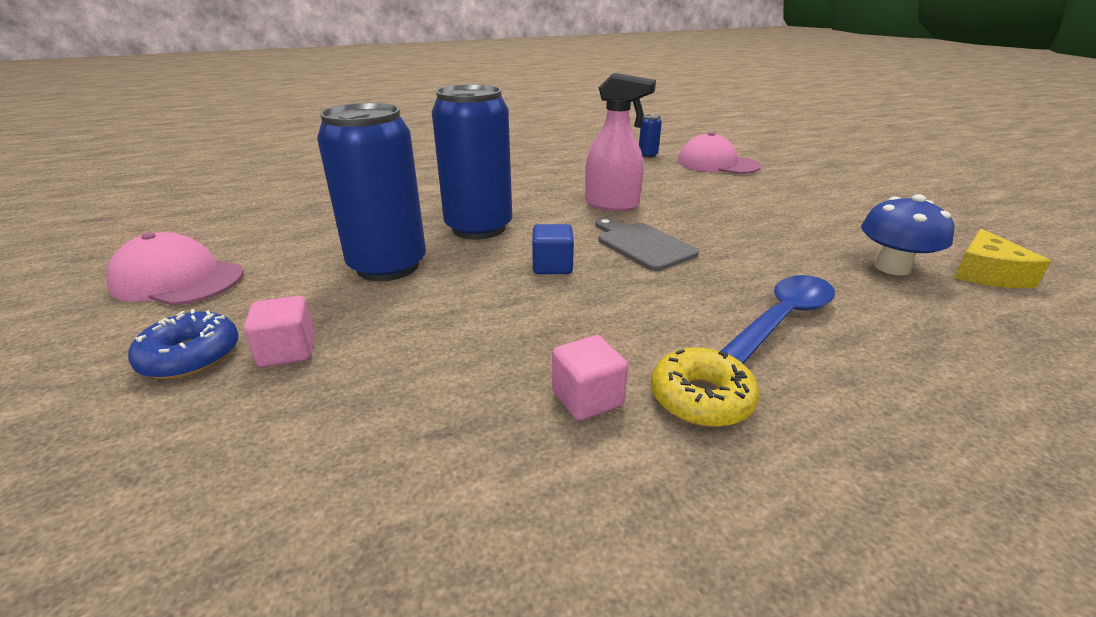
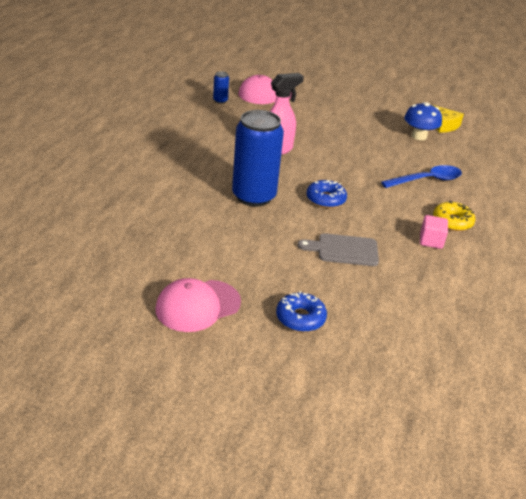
camera: 55 degrees left, 5 degrees up
(288, 351) = (325, 292): pink cube -> none
(388, 266) = (267, 239): blue can -> none
(552, 266) = (325, 199): blue cube -> blue donut
(642, 245) = (333, 169): grey cutting board -> grey cutting board (344, 250)
(780, 320) = (426, 180): blue spoon -> blue spoon turned 75 degrees clockwise

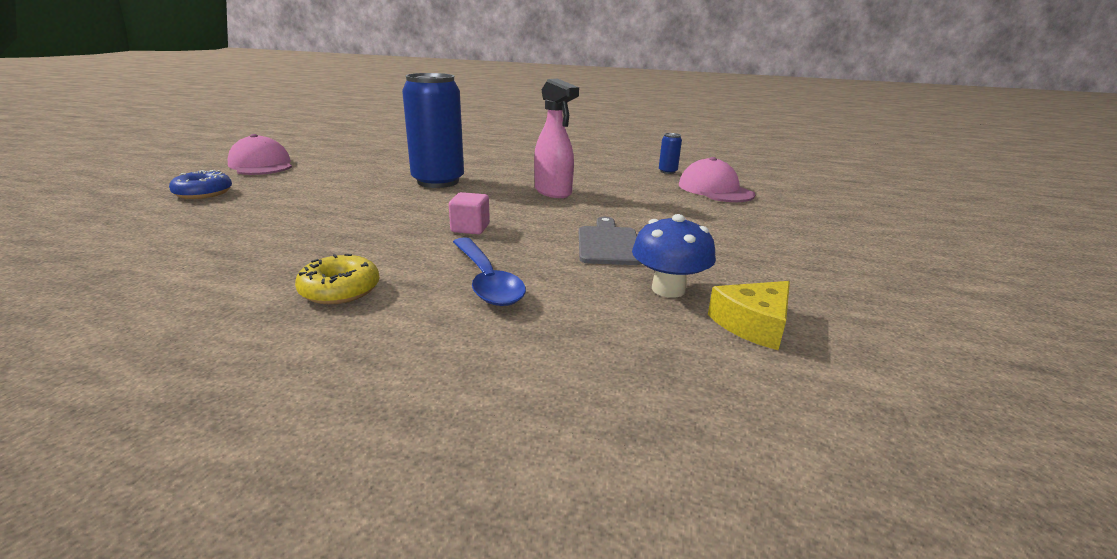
camera: 90 degrees right, 10 degrees down
(325, 199) = (428, 210): blue donut -> none
(344, 250) = (307, 214): grey cutting board -> grey cutting board (608, 244)
(431, 241) = (292, 266): pink cube -> pink cube (470, 228)

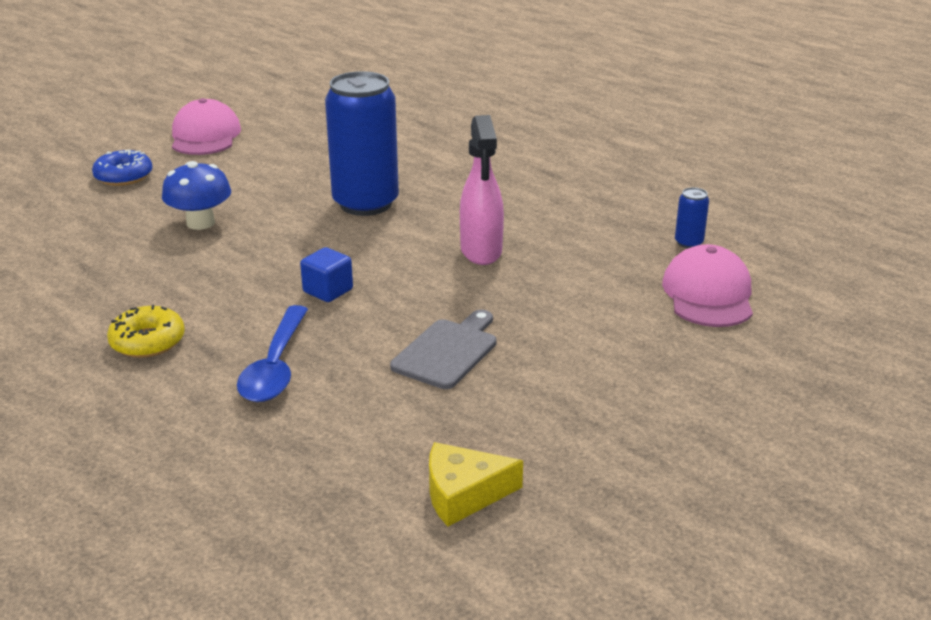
camera: 30 degrees right, 5 degrees up
(470, 228) = (328, 291): pink cube -> blue cube
(668, 289) = (435, 428): blue mushroom -> blue mushroom (200, 223)

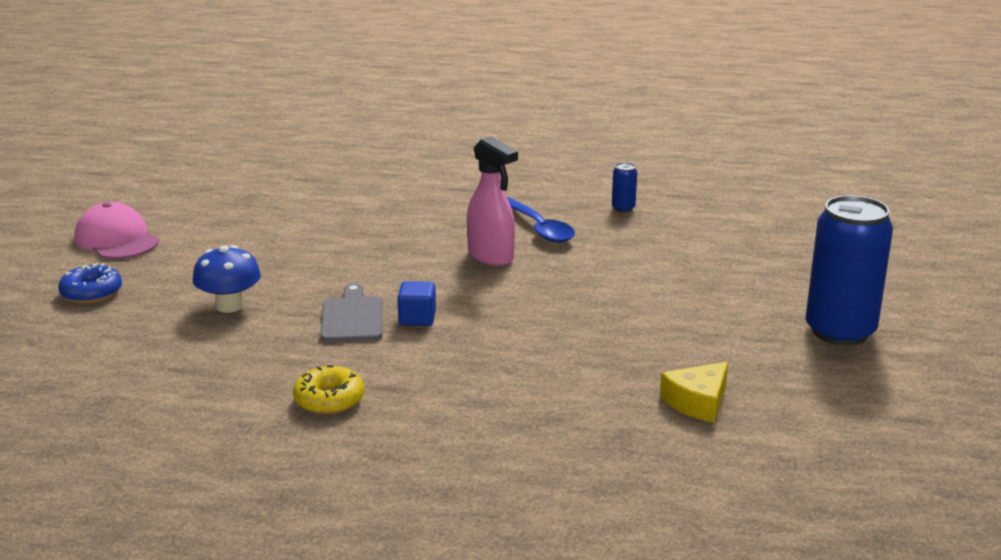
camera: 35 degrees left, 5 degrees down
(275, 366) = (457, 379): blue spoon -> blue spoon (538, 228)
(365, 203) = (350, 250): blue can -> blue can (840, 331)
(447, 351) = (564, 327): grey cutting board -> grey cutting board (352, 318)
(708, 294) = (679, 236): pink cap -> none

